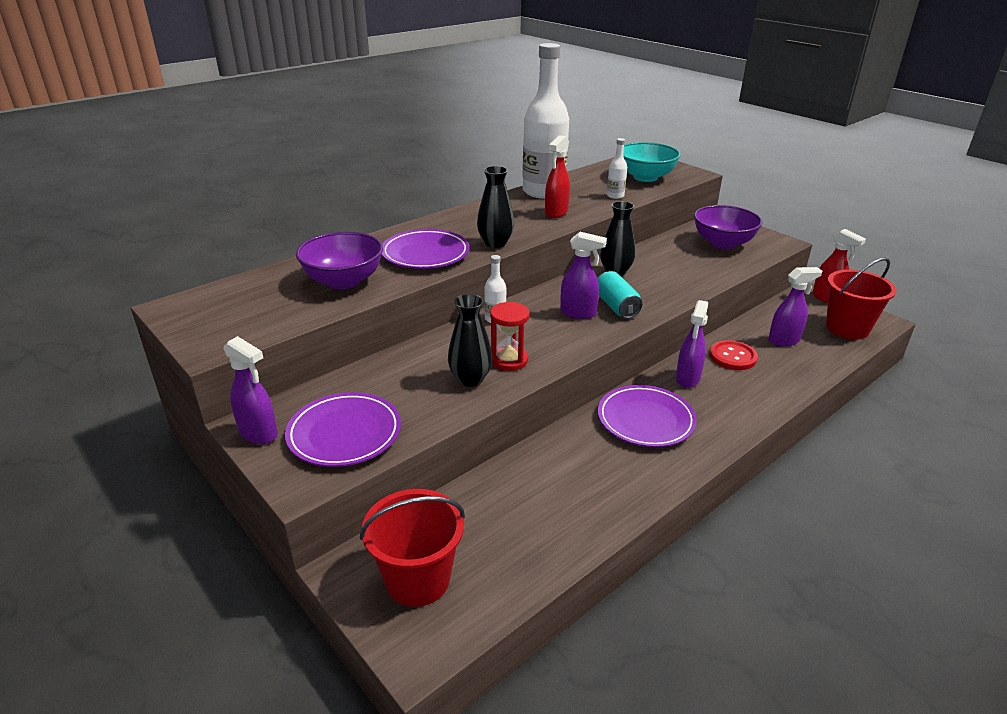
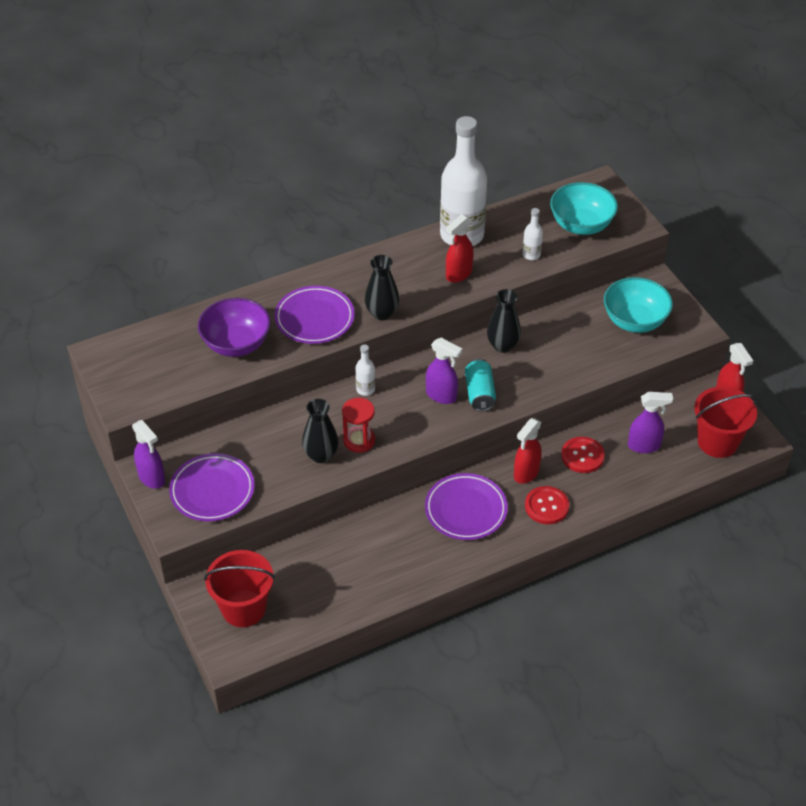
camera: 15 degrees right, 15 degrees up
(687, 379) = (526, 473): purple spray bottle -> red spray bottle
(722, 243) = (634, 321): purple bowl -> turquoise bowl
(728, 403) = (546, 506): none -> red button

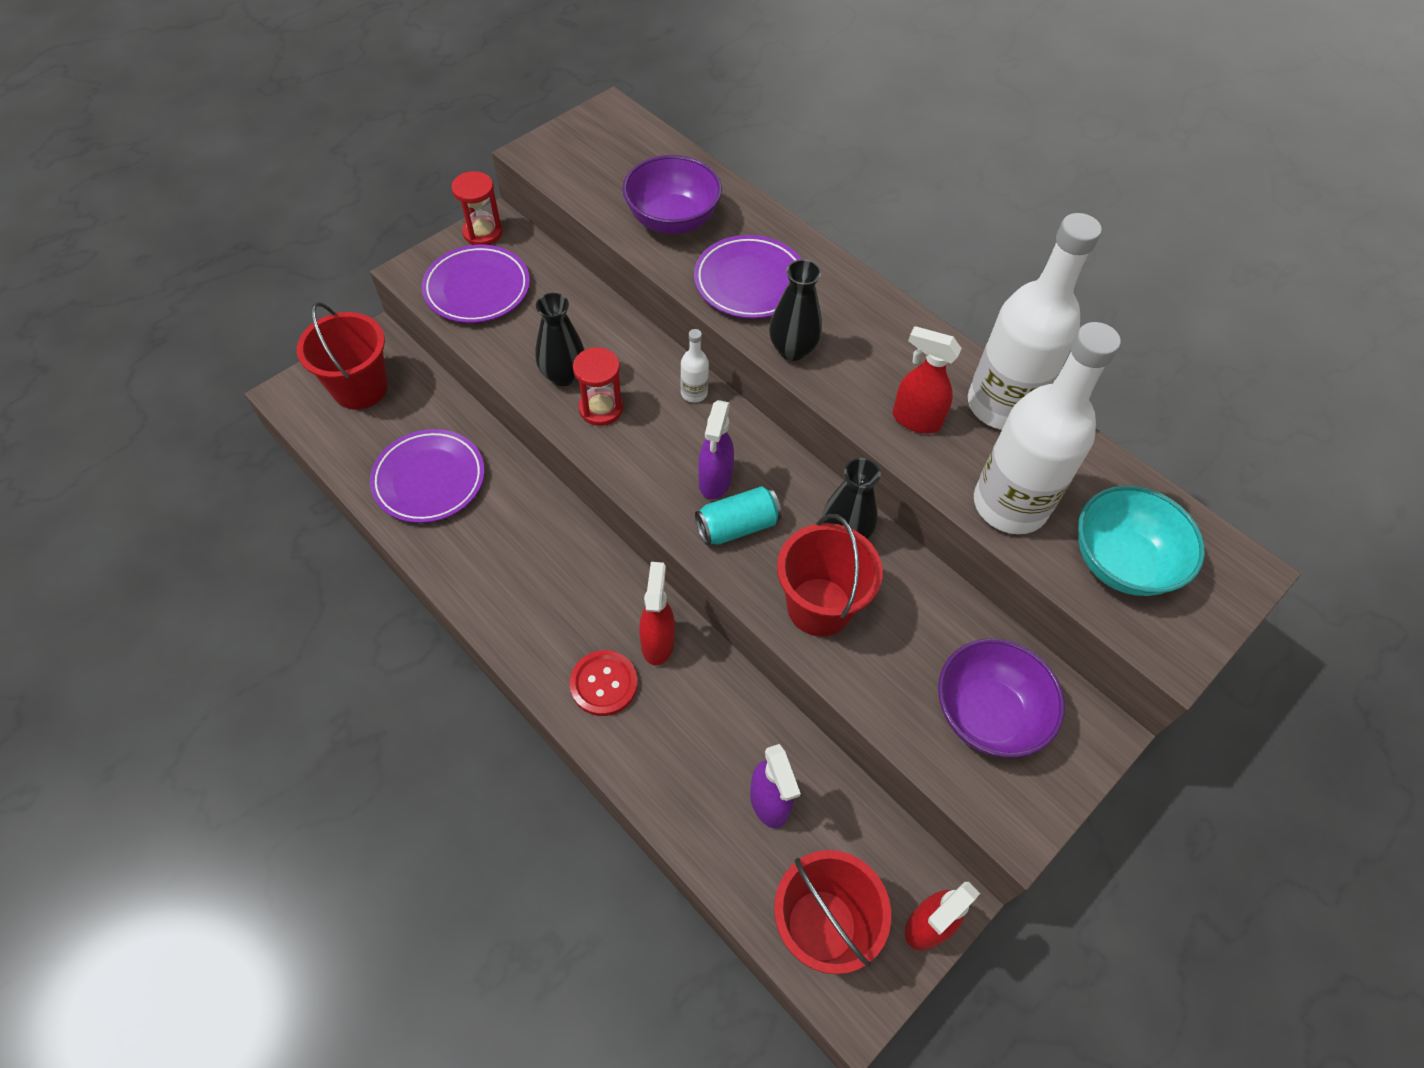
camera: 70 degrees right, 10 degrees up
(152, 478) = (483, 233): purple spray bottle -> red hourglass
(466, 510) = (569, 581): purple plate -> purple plate (429, 479)
(526, 473) = (657, 642): red spray bottle -> red spray bottle turned 75 degrees clockwise
(531, 254) = (1010, 505): white bottle -> white bottle, size x2.44
(548, 370) = (819, 607): none -> red bucket
(582, 456) = (716, 713): red button -> none
(634, 321) = (987, 714): turquoise bowl -> purple bowl

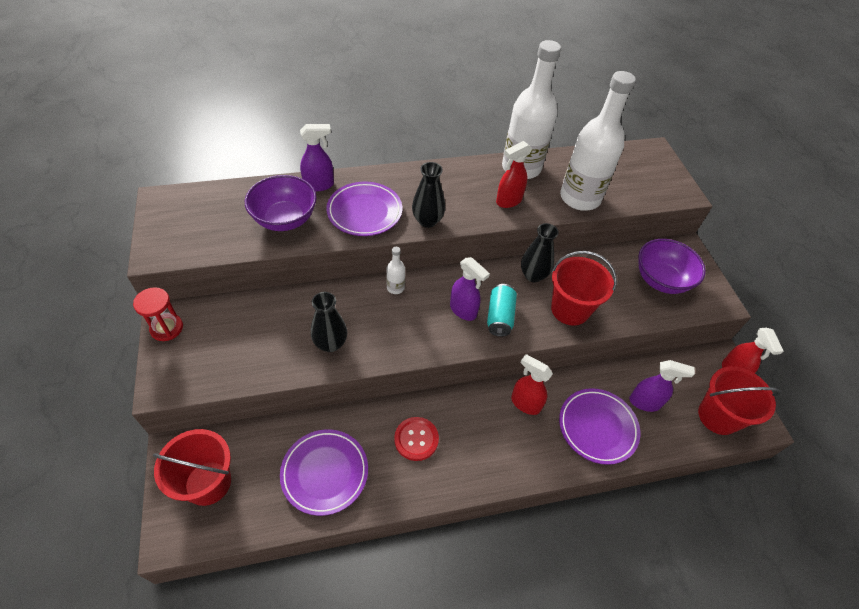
camera: 60 degrees left, 5 degrees down
(477, 289) = (215, 355): purple plate -> purple plate (597, 427)
(601, 408) = (372, 337): red hourglass -> none
(604, 684) = (537, 444): red button -> red button (416, 439)
(755, 219) = (319, 185): none -> purple spray bottle
(1121, 562) = (631, 182): turquoise bowl -> none

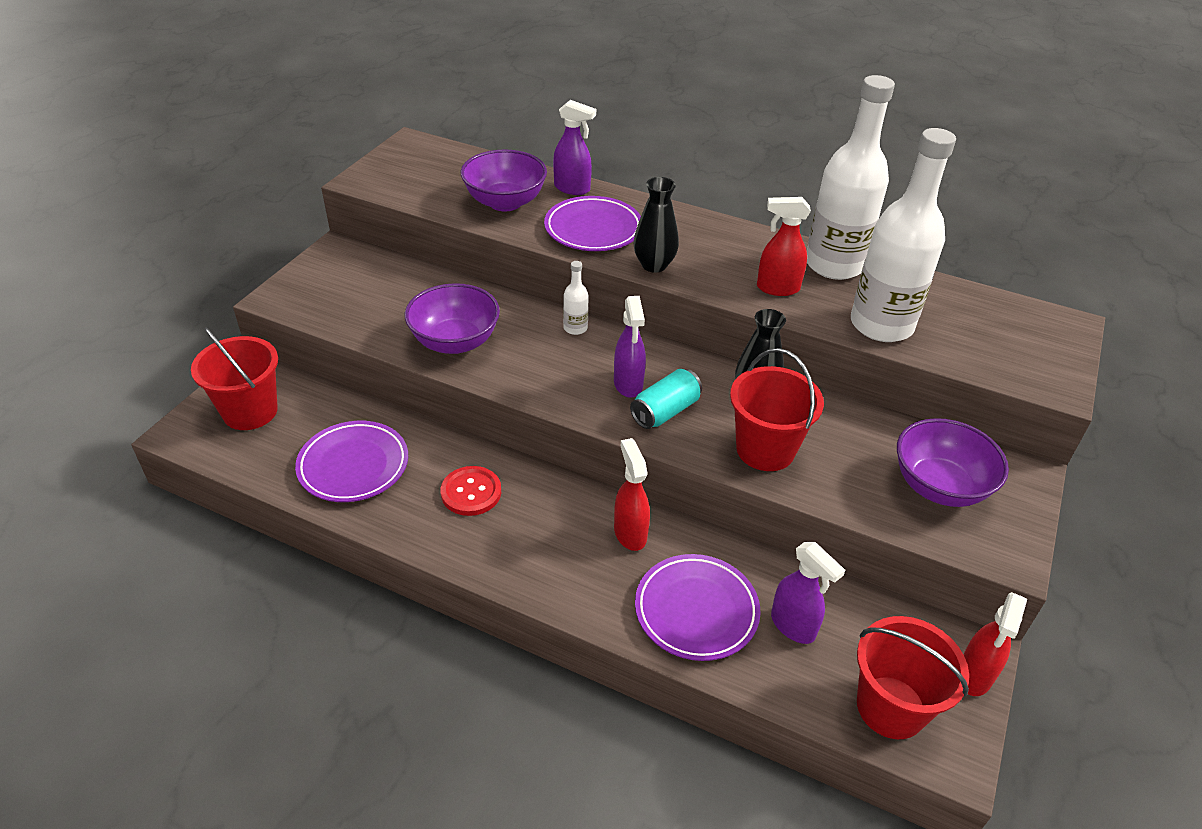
camera: 40 degrees right, 10 degrees down
(167, 328) = (327, 257): red hourglass -> none
(330, 343) = (455, 342): black vase -> purple bowl

